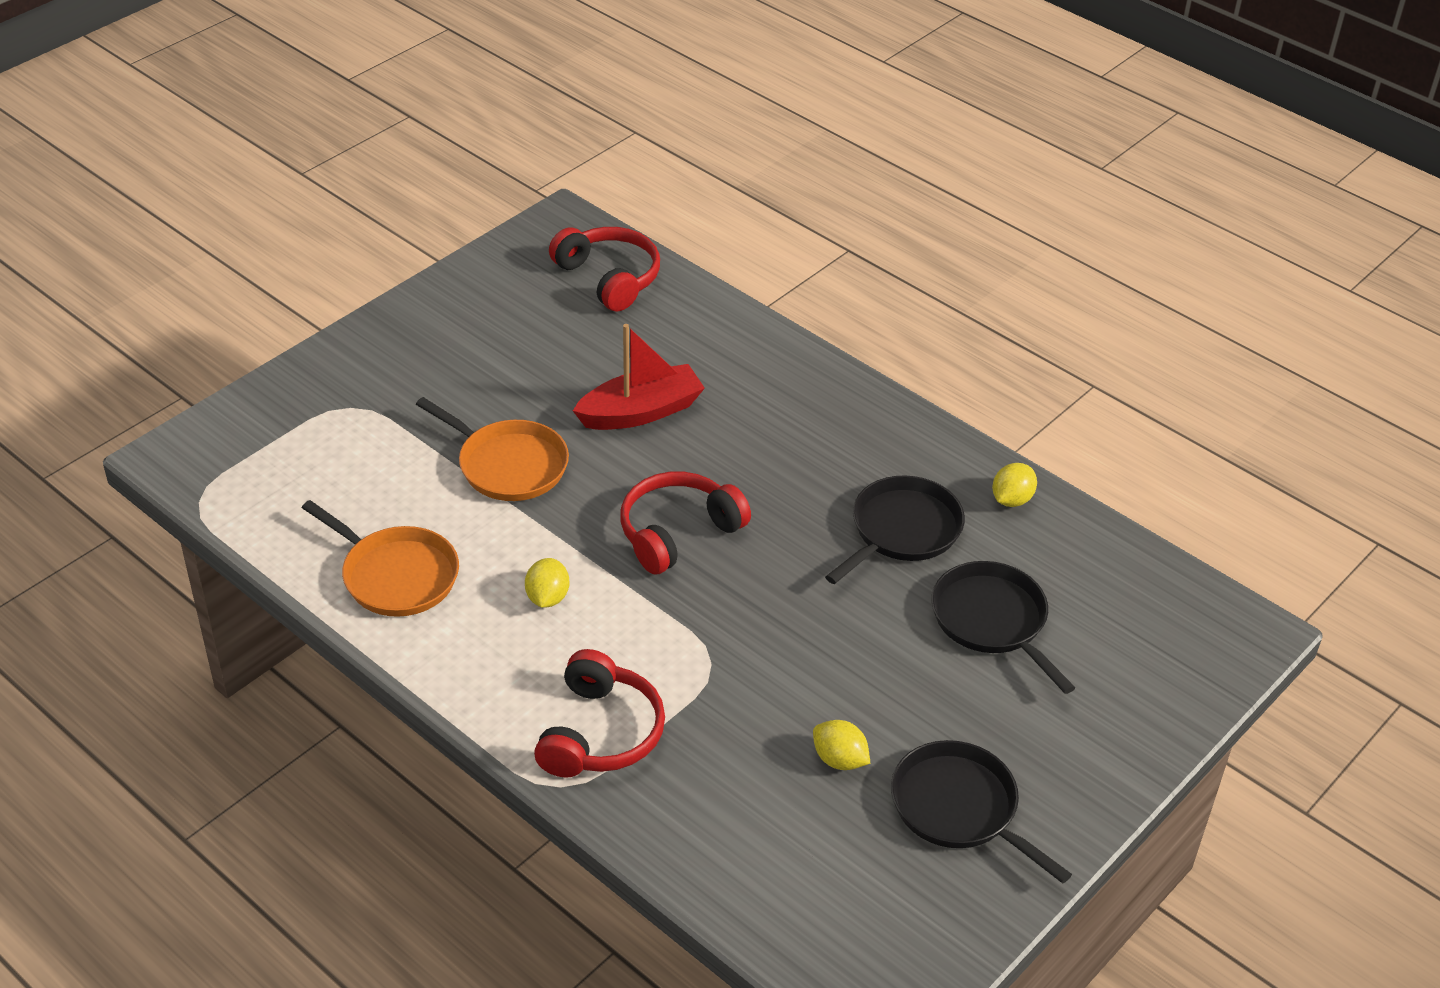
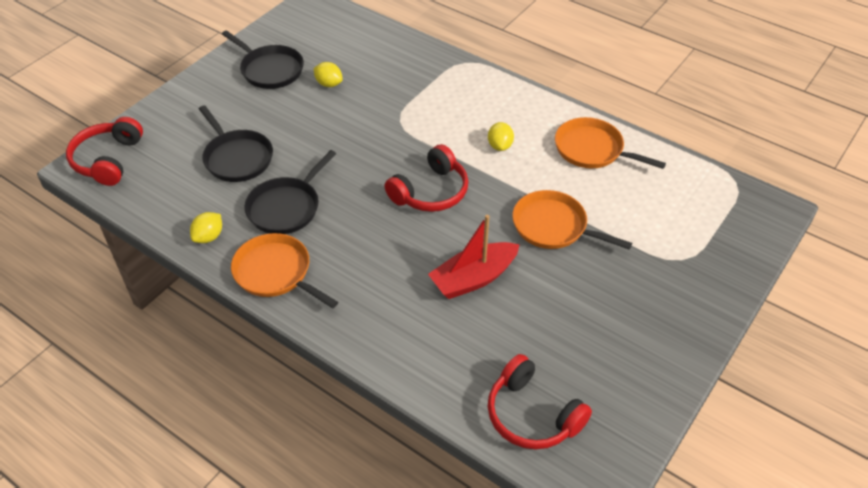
camera: 175 degrees right, 5 degrees up
(600, 733) = (452, 84): red headphones -> red headphones (108, 160)
(909, 444) = (275, 272): none -> orange pan

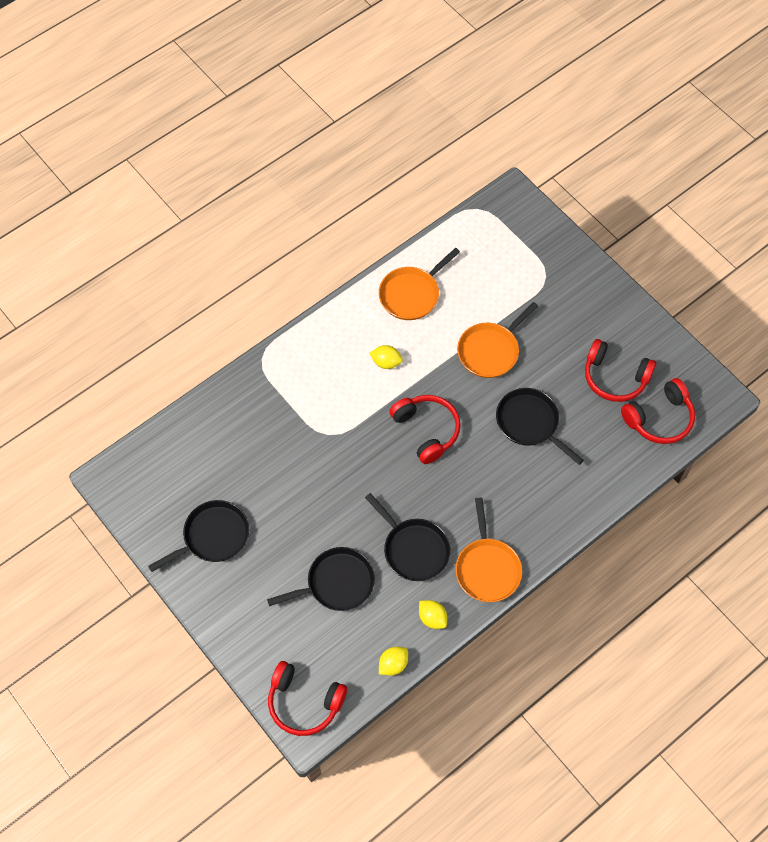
camera: 75 degrees left, 15 degrees up
(275, 272) = (487, 569): orange pan -> orange pan turned 60 degrees counterclockwise
(329, 84) = (254, 485): yellow lemon -> yellow lemon (393, 664)
(473, 278) = (529, 423): red boat -> black pan
(572, 354) = (615, 377): none -> red headphones

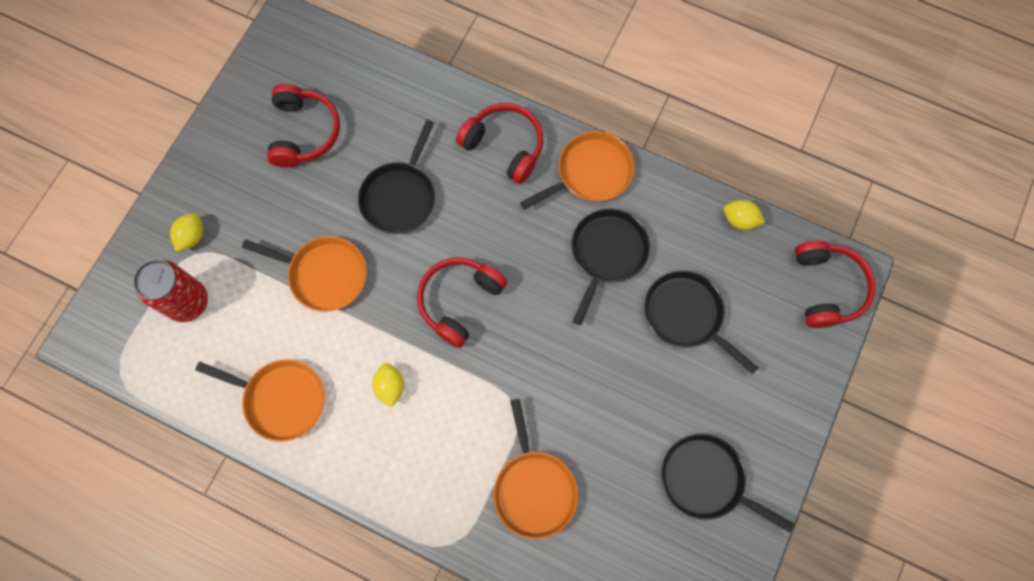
camera: 115 degrees left, 10 degrees up
(268, 423) = (534, 489): none -> orange pan
(432, 618) = (671, 203): yellow lemon -> yellow lemon (192, 236)
(510, 262) = (188, 302): none -> red can
(659, 419) = (337, 73): red headphones -> red headphones (504, 146)

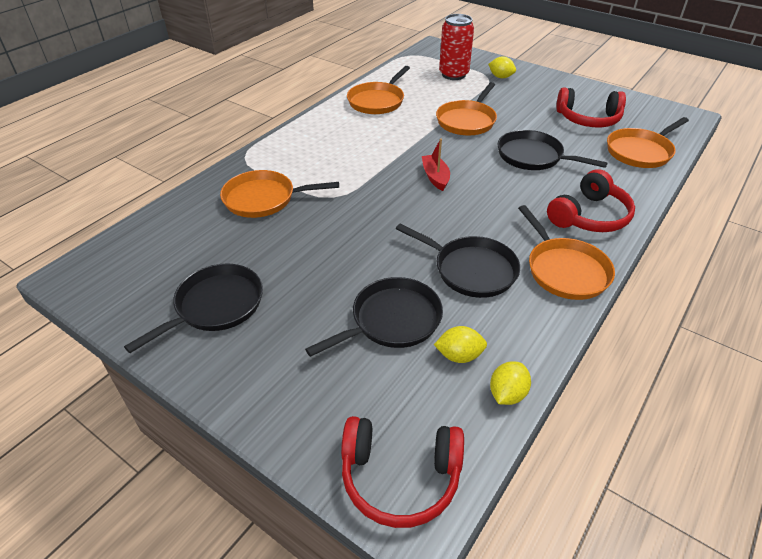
camera: 100 degrees right, 30 degrees down
(374, 85) = (640, 152): none -> orange pan
(390, 387) = (372, 141): yellow lemon -> yellow lemon (459, 355)
(459, 301) = (435, 177): red headphones -> red boat

